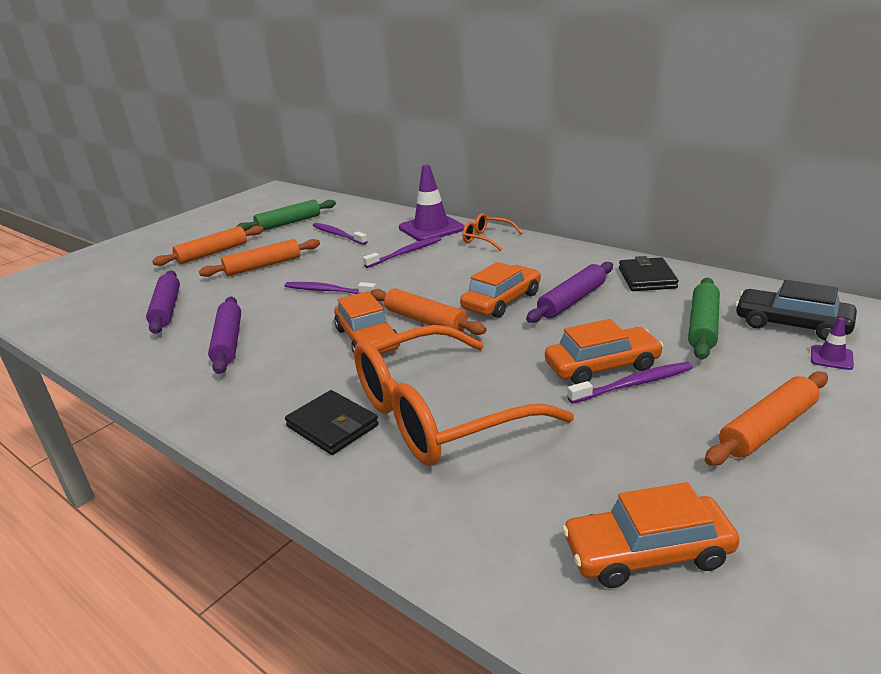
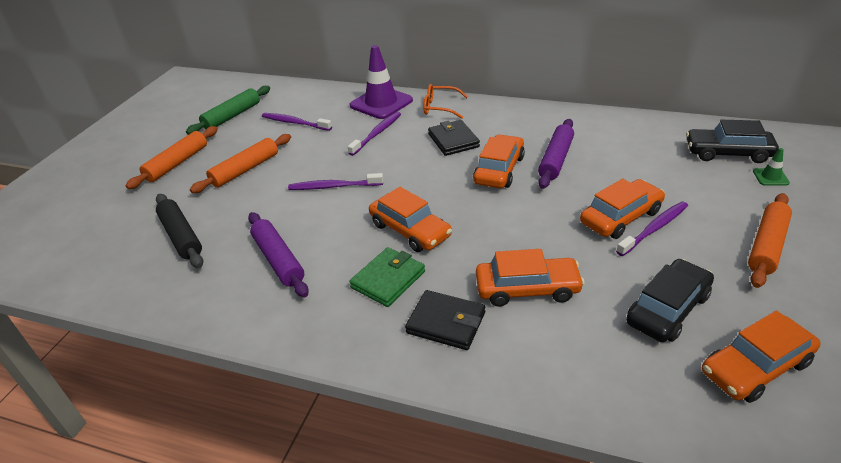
camera: 20 degrees left, 10 degrees up
(166, 309) = (181, 236): purple rolling pin -> black rolling pin
(310, 377) = (388, 279): none -> green wallet
(425, 321) = (448, 202): orange rolling pin -> none
(440, 413) = (527, 289): orange glasses -> orange car
(584, 467) = (668, 309): none -> black car
(647, 278) = (599, 128): black wallet -> black wallet (453, 140)
(702, 326) = (668, 166): green rolling pin -> none
(831, 357) = (770, 177): purple traffic cone -> green traffic cone

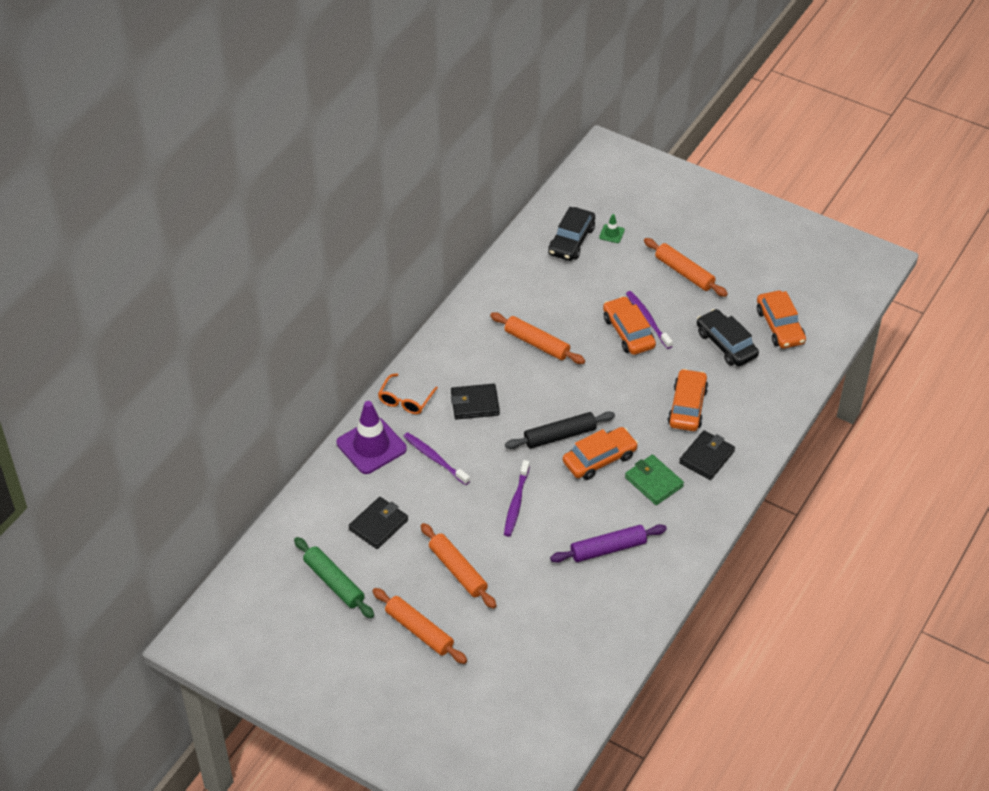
camera: 80 degrees left, 10 degrees up
(181, 236) = (551, 619): black rolling pin -> black rolling pin (560, 436)
(294, 123) = (378, 525): purple toothbrush -> black wallet
(499, 170) = (537, 384): orange car -> none
(555, 159) = (536, 344): purple rolling pin -> orange rolling pin

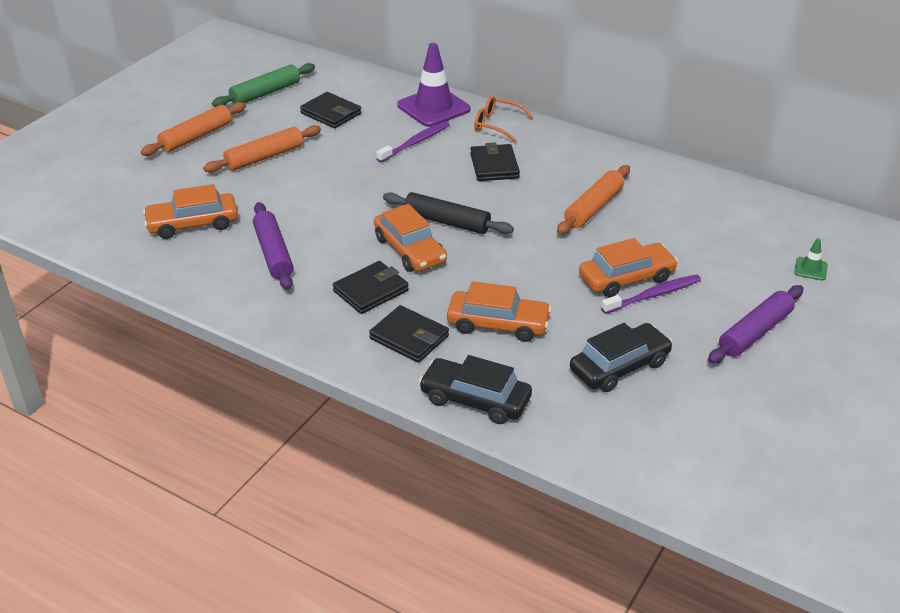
camera: 90 degrees right, 10 degrees down
(516, 503) = (349, 192): purple toothbrush -> none
(560, 436) = (447, 222): black rolling pin -> black rolling pin turned 45 degrees counterclockwise
(571, 241) = (784, 235): black car -> black car (475, 399)
(654, 482) = (371, 291): green wallet -> black wallet
(684, 272) = (755, 332): orange rolling pin -> purple rolling pin
(779, 326) = (668, 426): orange car -> orange car (193, 224)

